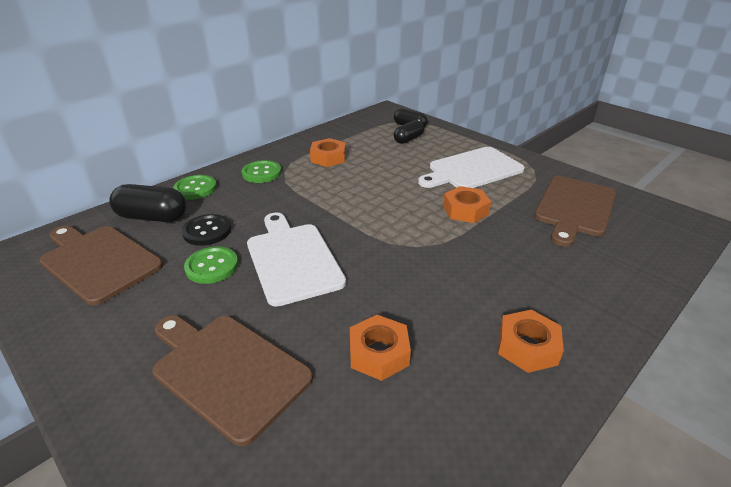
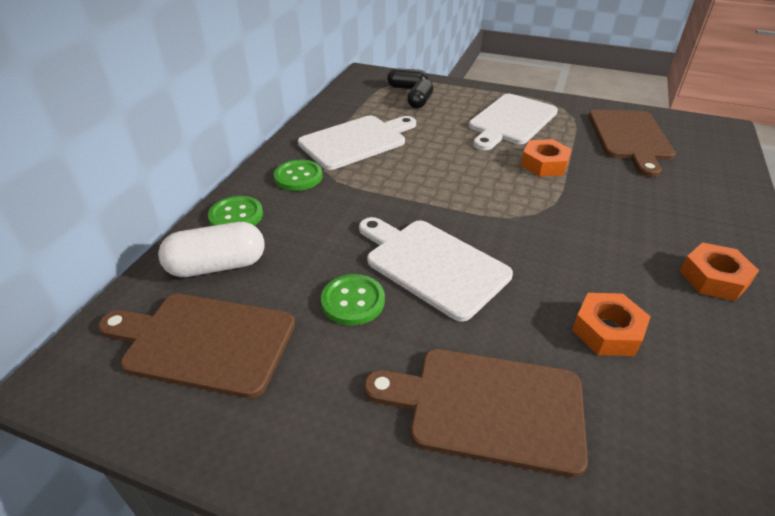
camera: 25 degrees left, 5 degrees up
(152, 217) = (217, 266): black capsule -> white capsule
(207, 231) = (304, 263): black button -> none
(328, 158) = (356, 141): orange nut -> white cutting board

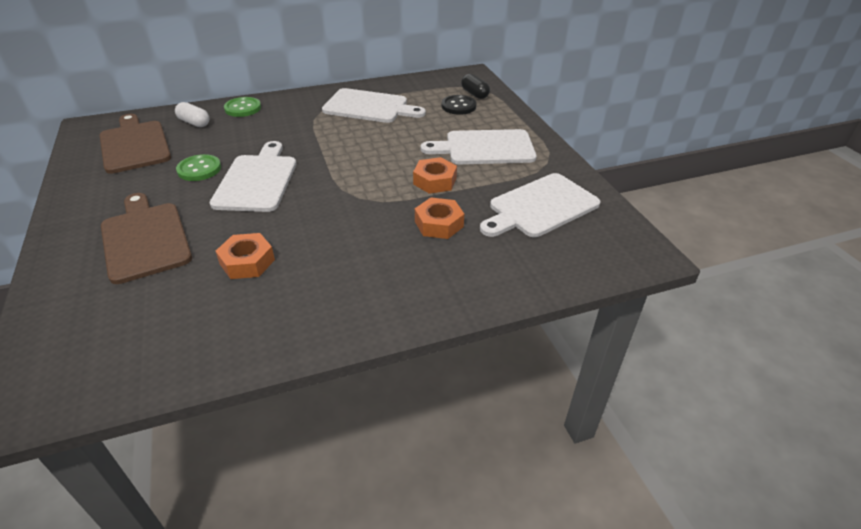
camera: 50 degrees right, 0 degrees up
(217, 266) = (194, 123): white capsule -> white capsule, size x0.66
(298, 177) = (303, 107): green button -> none
(420, 102) = (458, 106): black capsule -> black button
(630, 138) = (540, 207): brown cutting board -> white cutting board
(713, 278) = (356, 296): orange nut -> orange nut (439, 224)

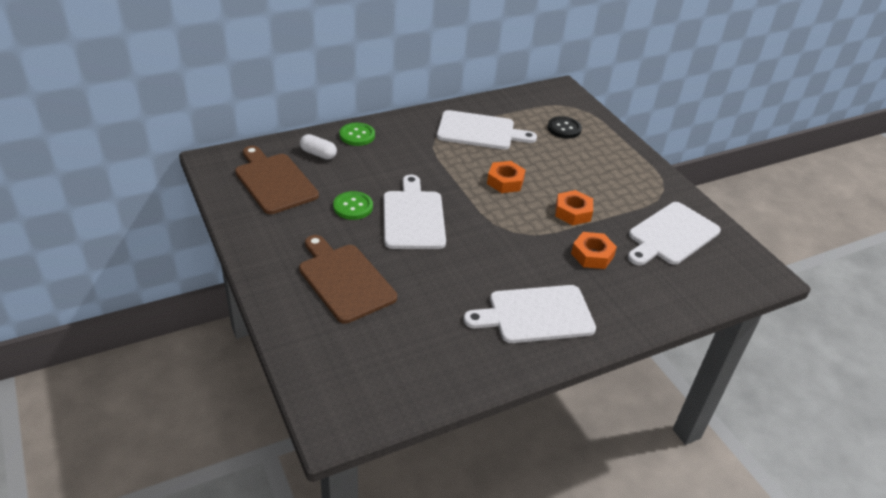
camera: 10 degrees left, 0 degrees up
(247, 262) = (446, 298): orange nut -> orange nut (505, 181)
(474, 94) = (574, 114): black capsule -> none
(485, 148) = (605, 176): white cutting board -> white cutting board (536, 315)

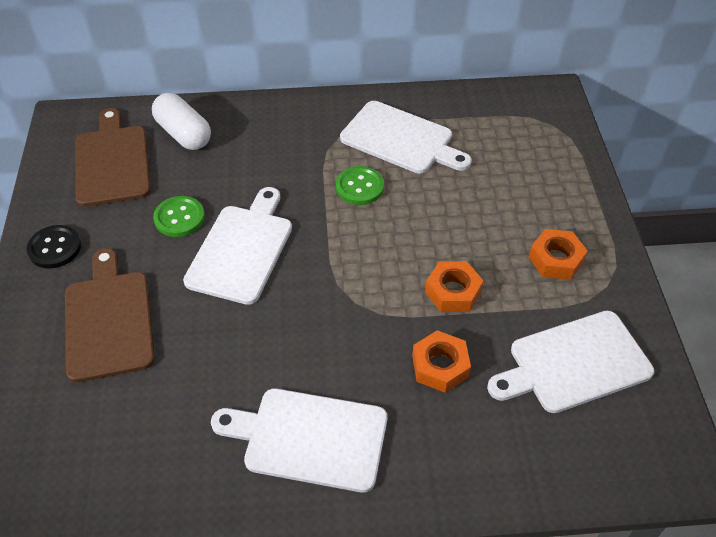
camera: 25 degrees right, 10 degrees up
(318, 154) = (183, 134): white capsule -> white capsule, size x1.52
(357, 135) = (244, 116): green button -> green button (359, 187)
(505, 181) = (389, 223): orange nut -> orange nut (556, 259)
(564, 129) = (518, 157): black button -> black button (55, 248)

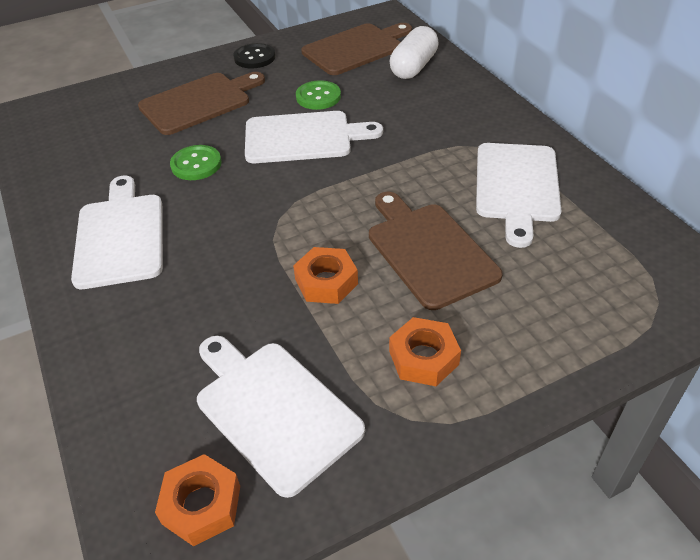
camera: 70 degrees right, 5 degrees down
(359, 187) = (426, 179): green button -> green button (196, 164)
(440, 366) = (226, 297): orange nut -> orange nut (201, 505)
(448, 217) = (428, 251): none -> brown cutting board

